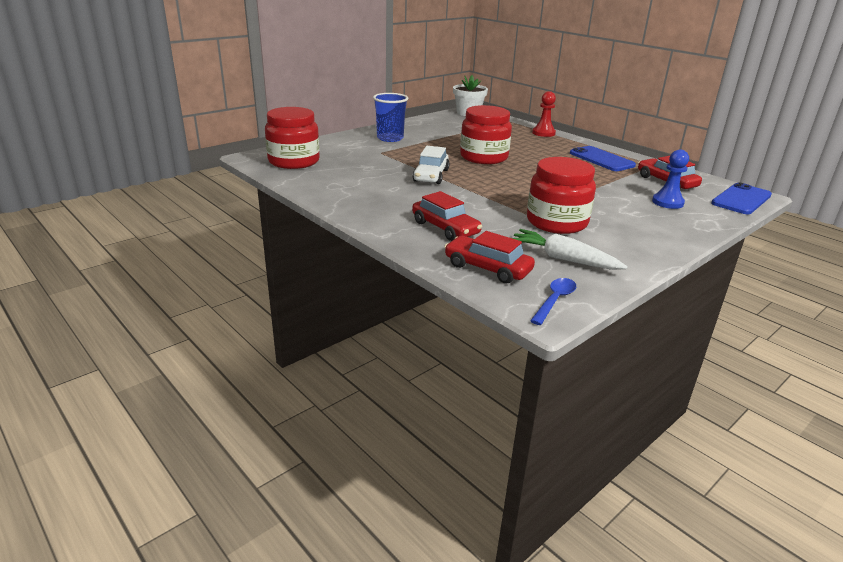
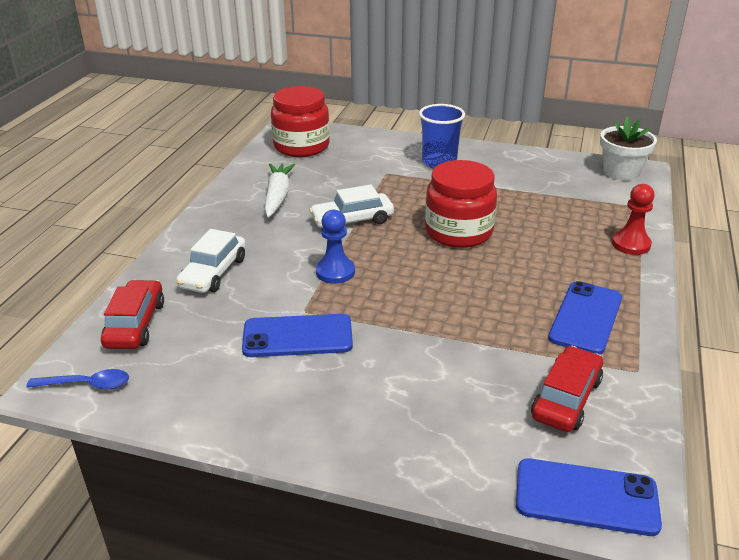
camera: 60 degrees right, 5 degrees up
(445, 228) = (213, 273): red car -> white car
(556, 222) = (297, 336): red jar -> blue phone
(563, 259) = (194, 366): white carrot -> white carrot (278, 196)
(667, 202) = (472, 415): blue pawn -> blue pawn (335, 272)

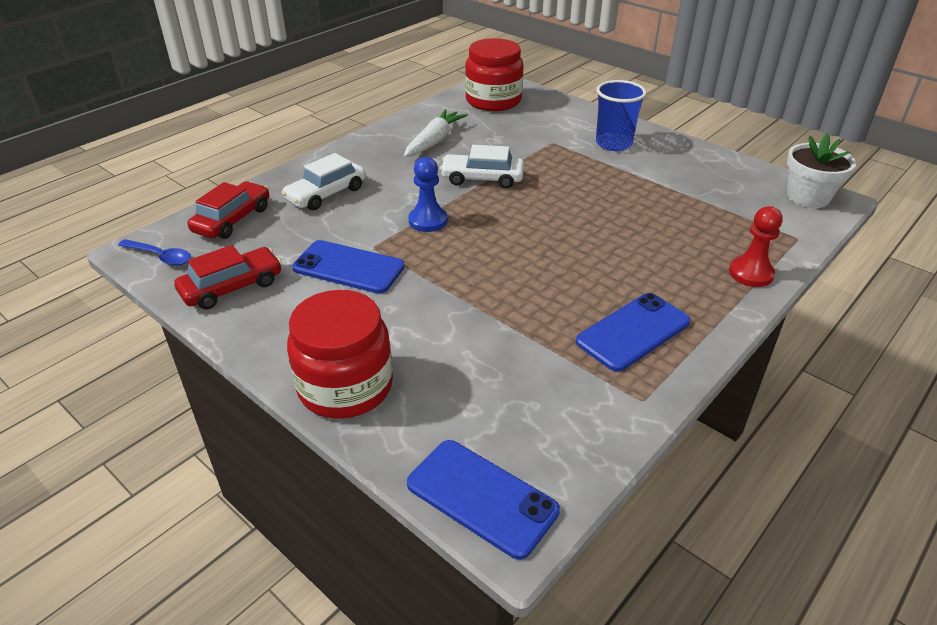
camera: 25 degrees right, 5 degrees up
(458, 232) = (575, 214): red jar -> red jar (345, 386)
(566, 398) = (543, 401): red car -> red car (232, 287)

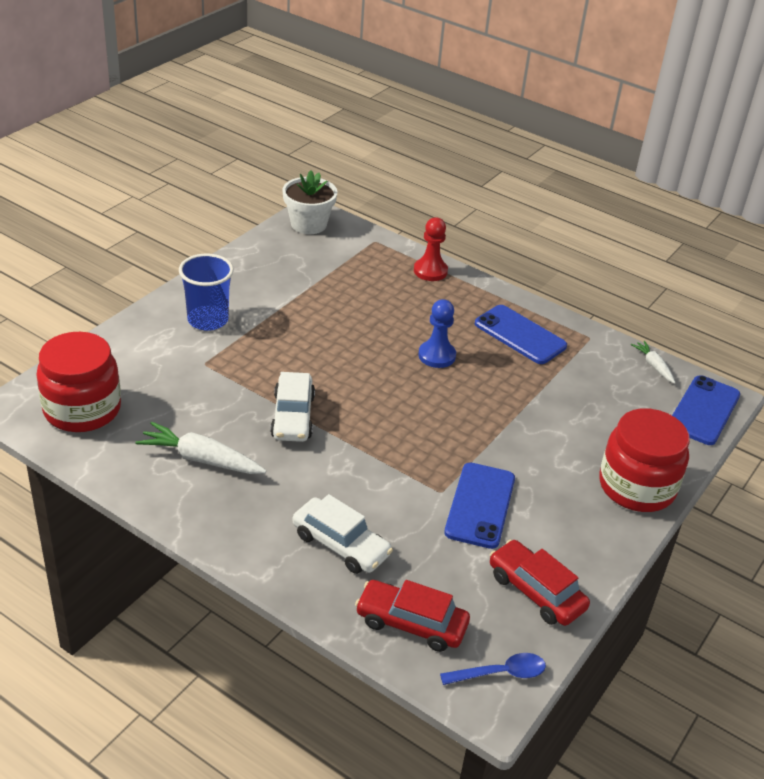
camera: 100 degrees left, 0 degrees up
(160, 256) = (500, 673): blue spoon -> blue spoon turned 60 degrees clockwise
(428, 221) = (385, 454): blue pawn -> blue pawn (437, 356)
(585, 460) = (653, 366): none -> white carrot

